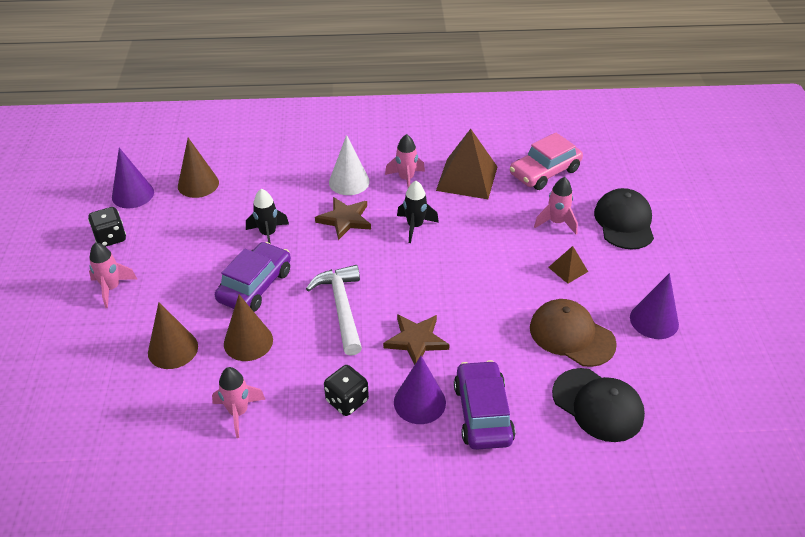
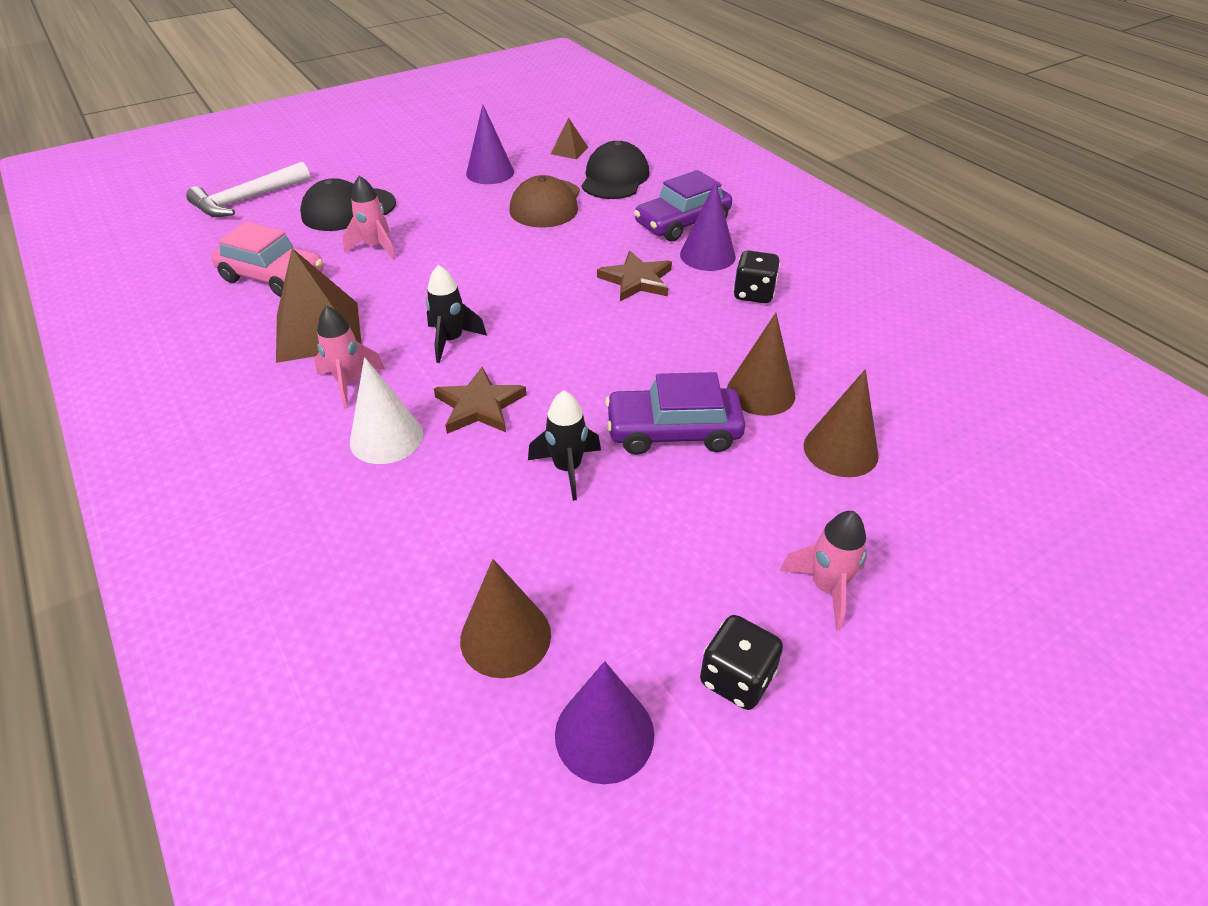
camera: 120 degrees left, 0 degrees up
(238, 412) = (848, 354): pink rocket -> none
(341, 307) = (640, 344): white hammer -> white hammer (247, 200)
(568, 269) = (452, 224): brown pyramid -> brown pyramid (569, 150)

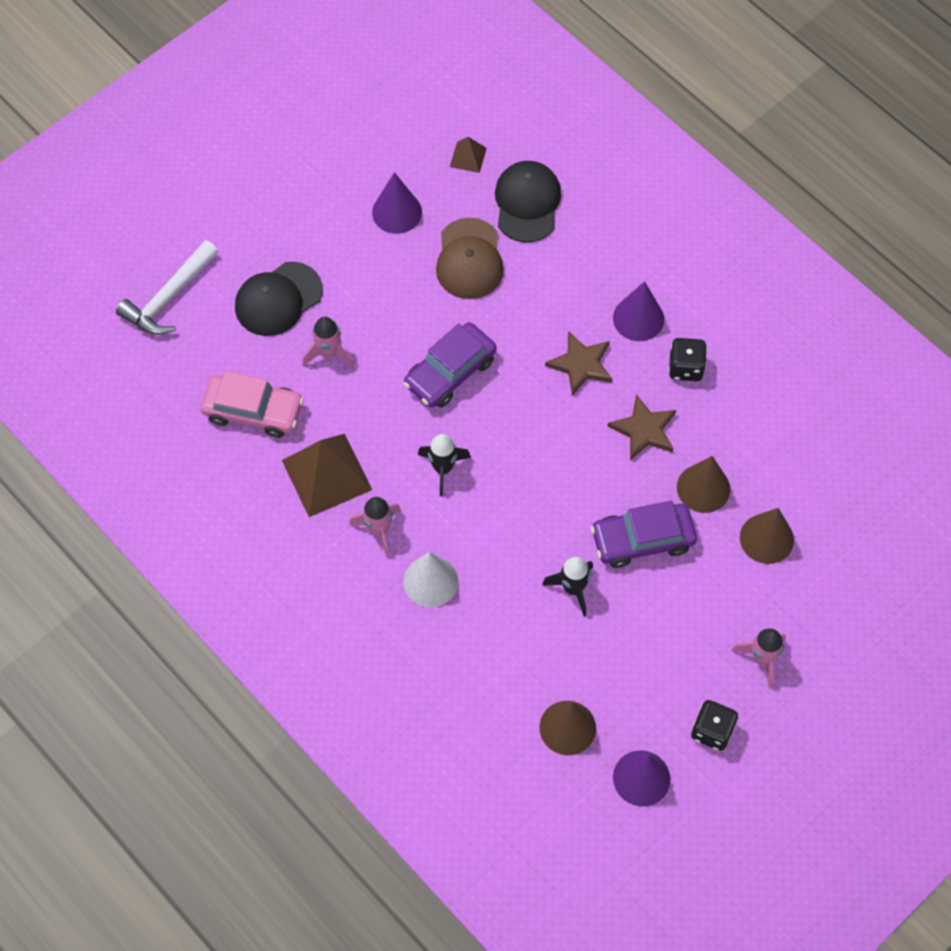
camera: 10 degrees left, 20 degrees up
(479, 406) = (490, 537): brown star -> brown star (644, 430)
(682, 223) = (607, 271): purple car -> purple car (450, 372)

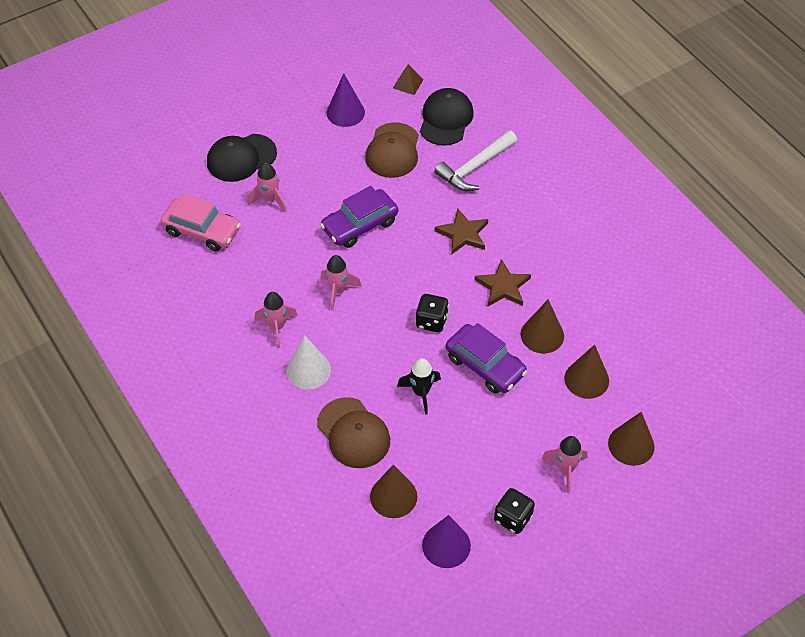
camera: 10 degrees right, 10 degrees down
(168, 297) = (160, 146): white hammer -> white hammer (475, 167)
(326, 475) = (246, 282): brown pyramid -> none
(443, 468) = (338, 291): black rocket -> pink rocket
(503, 655) = (353, 433): none -> brown cap
(638, 318) = (515, 208): purple cone -> none
(642, 540) = (485, 365): purple car -> purple car turned 135 degrees counterclockwise
(685, 368) = (545, 247): black dice -> black dice (431, 321)
(833, 615) = (631, 445): none -> brown cone

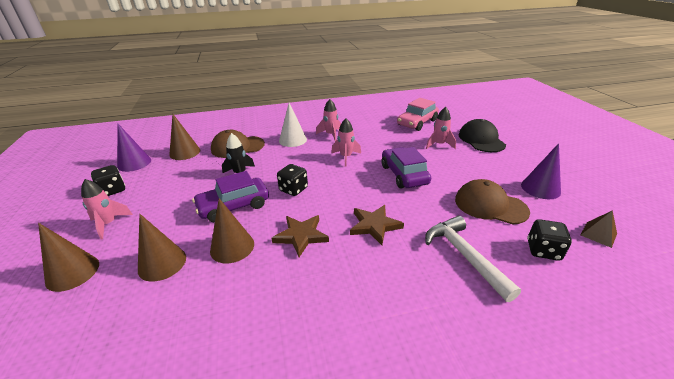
camera: 110 degrees right, 20 degrees down
(446, 119) = (543, 250): black cap -> black dice

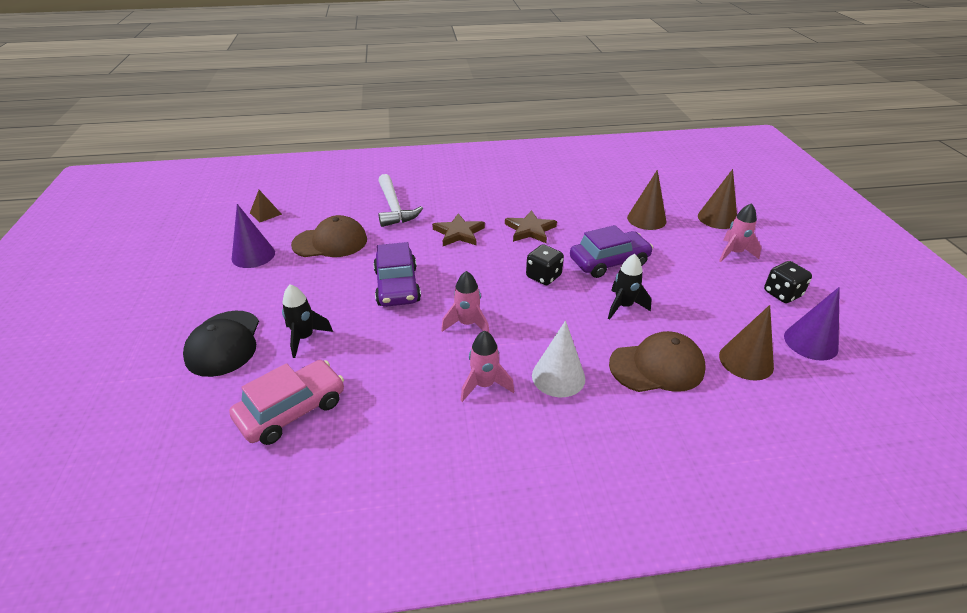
camera: 175 degrees left, 5 degrees up
(232, 247) = (592, 226): brown cone -> none
(439, 145) = (304, 338): pink rocket -> black rocket
(490, 205) = (330, 242): brown cap -> brown cap turned 45 degrees counterclockwise
(543, 250) = (328, 207): black dice -> none

